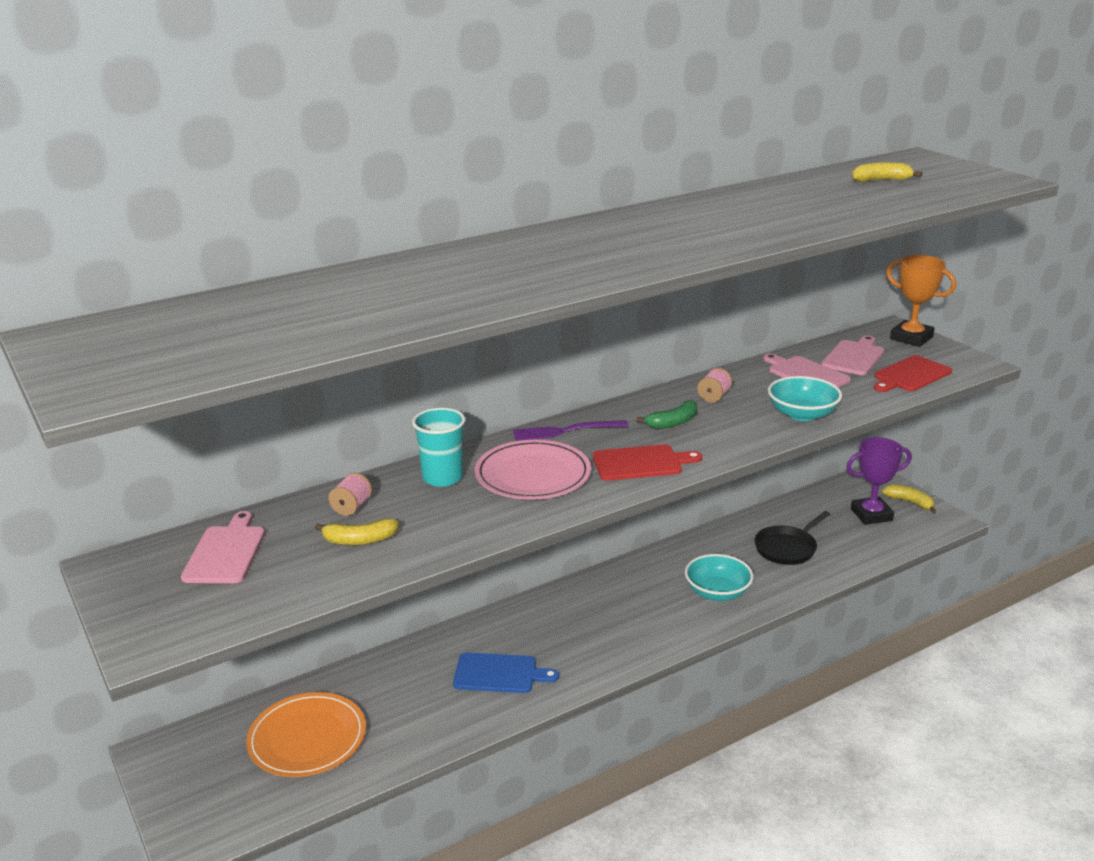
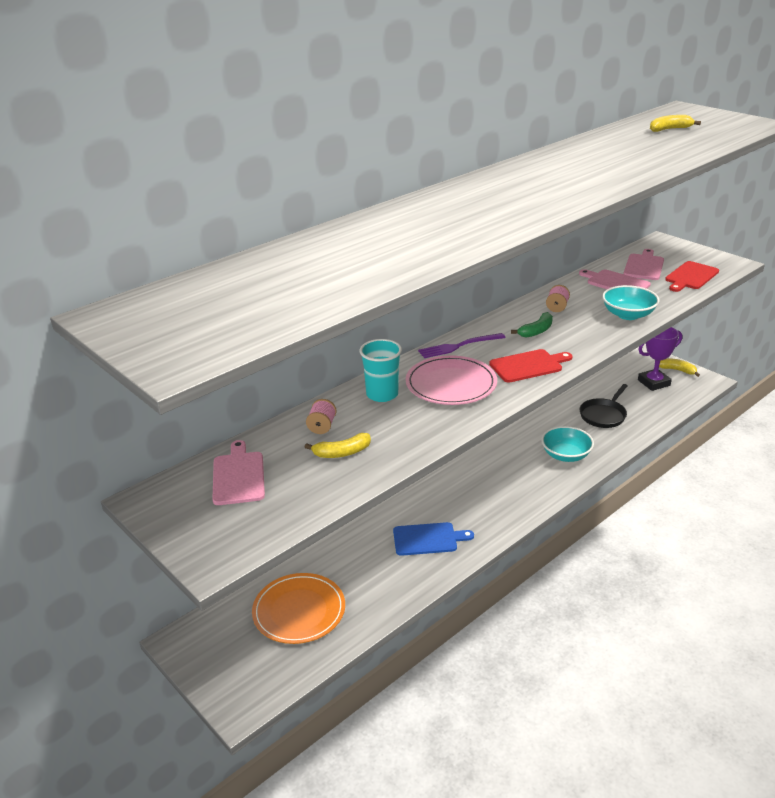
camera: 10 degrees left, 5 degrees up
(911, 338) = (677, 248): orange trophy -> none

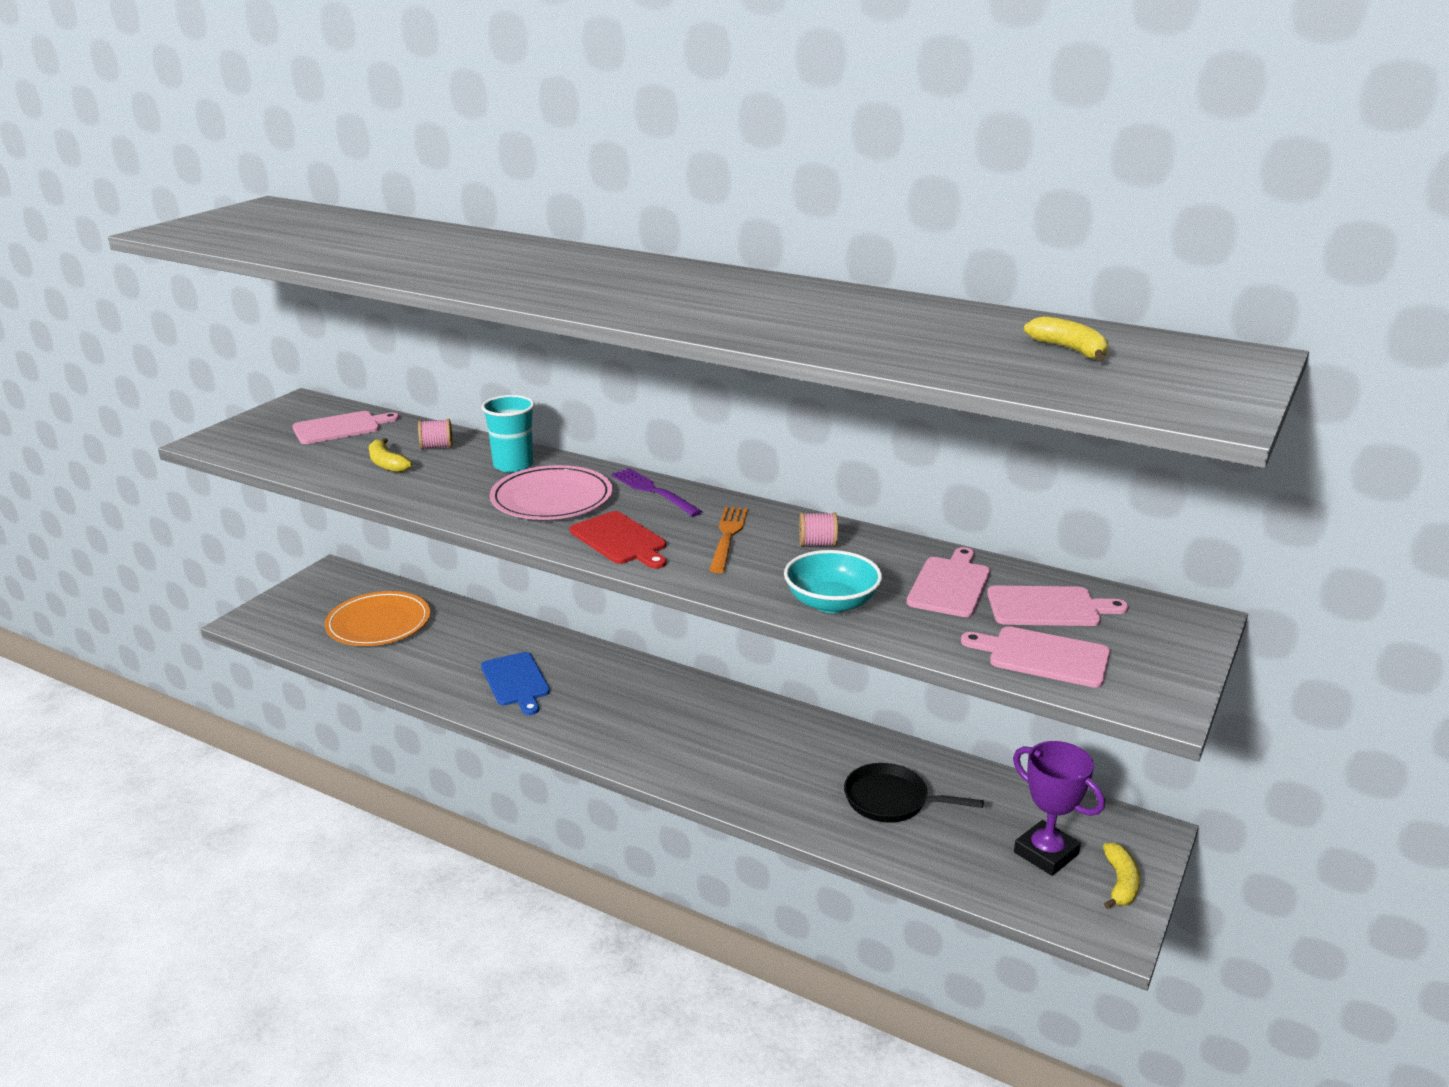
camera: 70 degrees right, 5 degrees down
(536, 331) = (728, 536): green banana -> orange fork
(566, 455) = (751, 771): turquoise bowl -> none
(691, 276) = (1043, 656): red cutting board -> pink cutting board

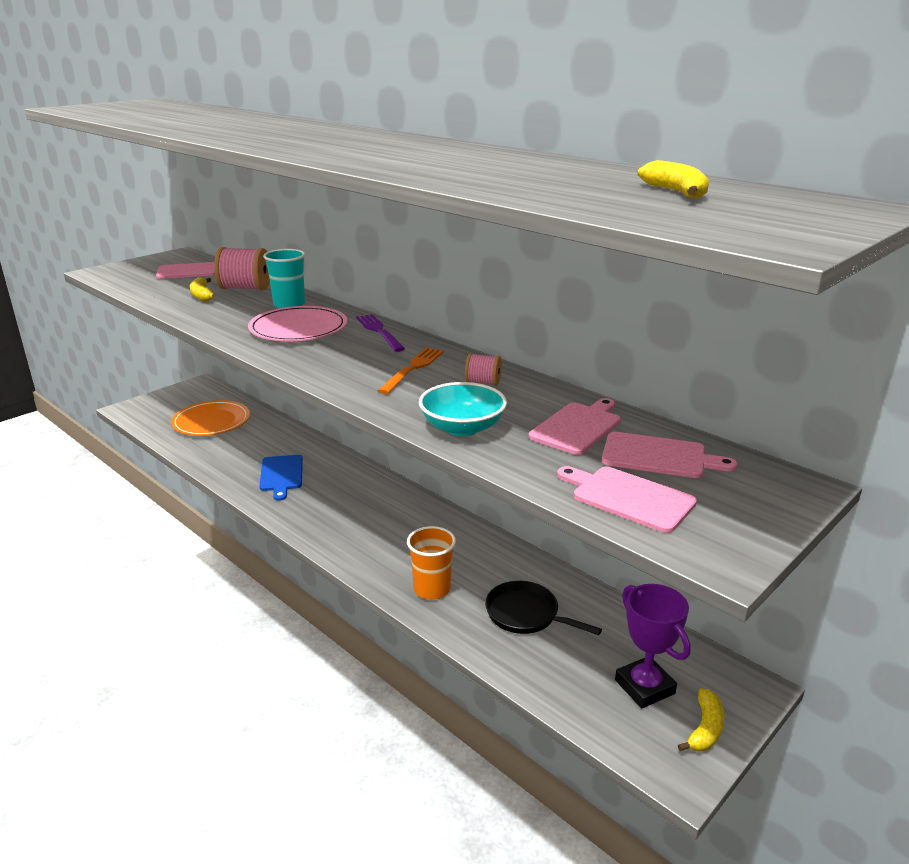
camera: 15 degrees right, 0 degrees up
(437, 447) = (245, 288): pink spool -> pink spool, size x1.86
(620, 540) = (326, 362): red cutting board -> none
(774, 791) = (432, 589): none -> orange cup

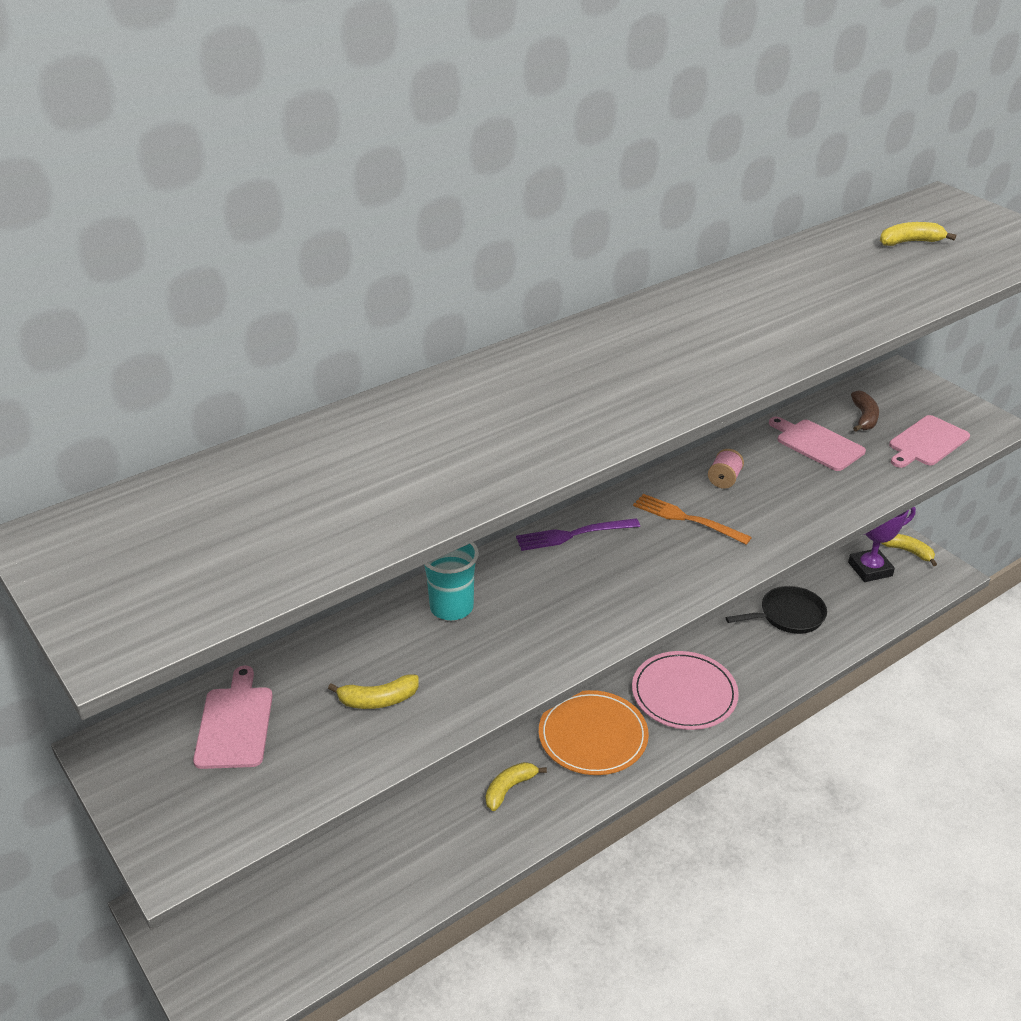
camera: 80 degrees left, 10 degrees up
(211, 421) = (320, 880): orange plate -> orange plate (593, 736)
(245, 288) = (360, 653): pink spool -> none
(281, 475) = (509, 789): blue cutting board -> yellow banana
(298, 328) = (548, 599): pink plate -> pink plate (684, 693)
(432, 589) = (752, 671): orange cup -> none
(462, 428) = (821, 502): turquoise bowl -> none
(526, 614) = (788, 615): black pan -> black pan turned 150 degrees counterclockwise
(659, 456) = (864, 417): pink cutting board -> brown banana

